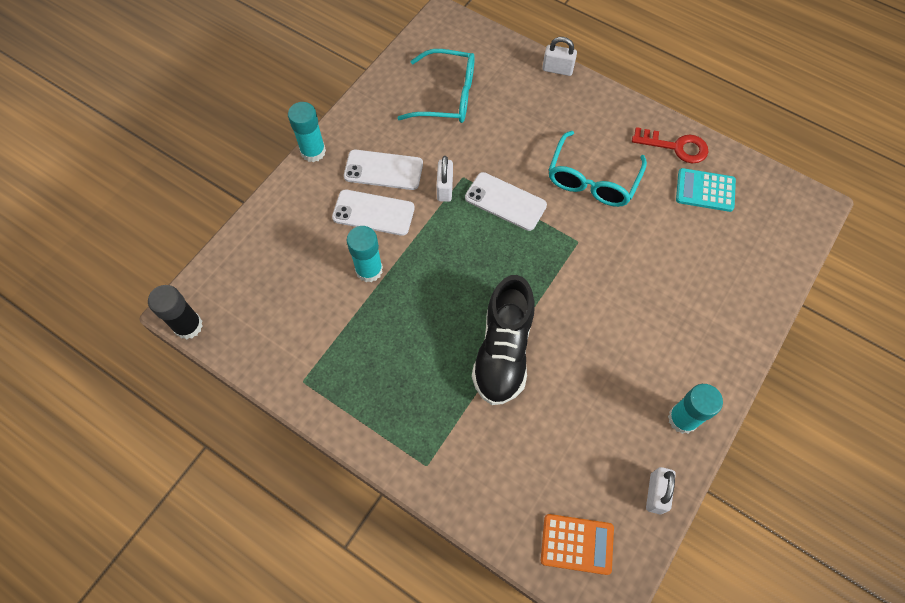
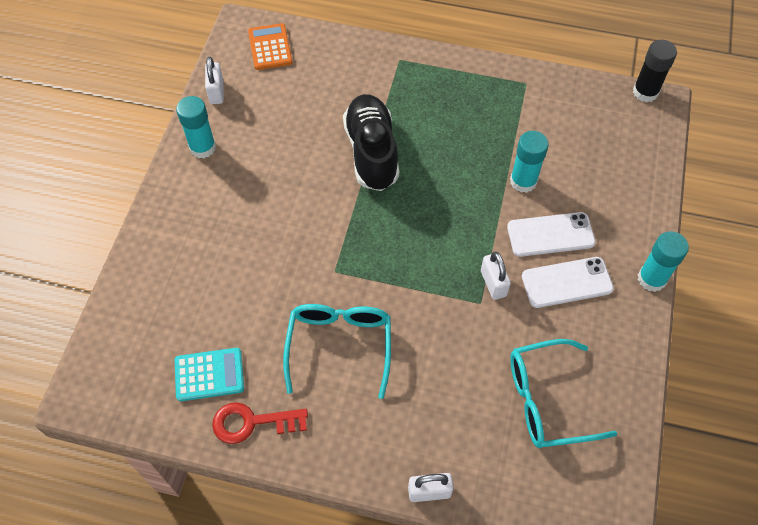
camera: 160 degrees right, 5 degrees down
(505, 201) = (424, 289): white phone -> none
(577, 544) = (270, 47): orange calculator -> orange calculator turned 90 degrees clockwise

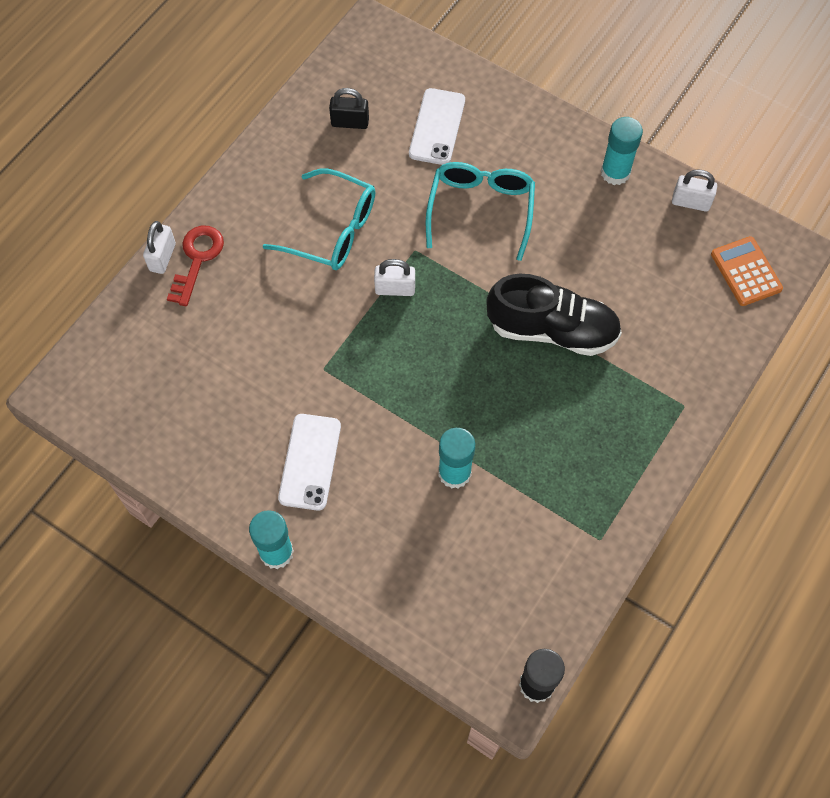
camera: 110 degrees right, 5 degrees up
(209, 374) = (350, 122): turquoise calculator -> black padlock
(252, 422) = (289, 143): red key -> red key (197, 259)
(270, 47) = (746, 271): orange calculator -> orange calculator turned 120 degrees counterclockwise
(493, 283) = (339, 389): white padlock -> white padlock (395, 289)
(546, 400) = (195, 386): turquoise glasses -> turquoise glasses (481, 209)
(550, 235) = (373, 471): white phone -> white phone (437, 127)

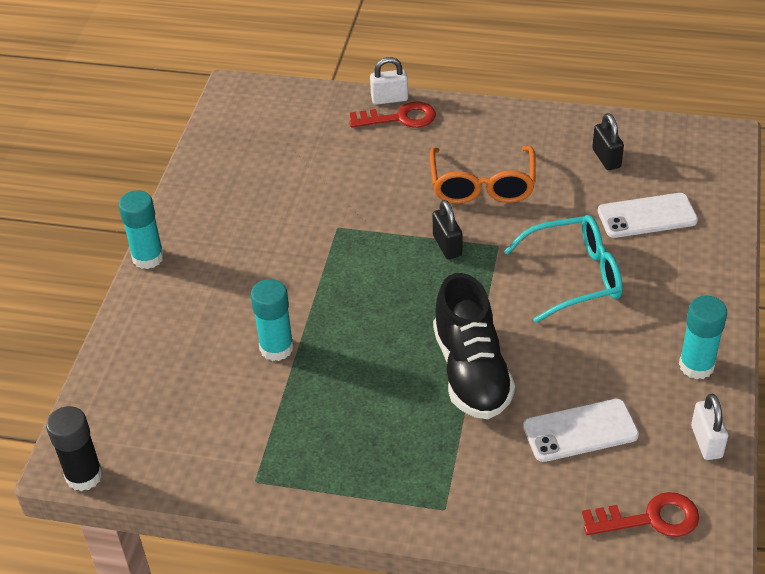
camera: 70 degrees right, 20 degrees down
(309, 462) = (242, 249): white phone -> white phone (580, 431)
(332, 230) = (482, 186): turquoise glasses -> orange glasses
(395, 289) = (447, 246): white padlock -> black padlock
(746, 271) = (650, 519): orange calculator -> red key

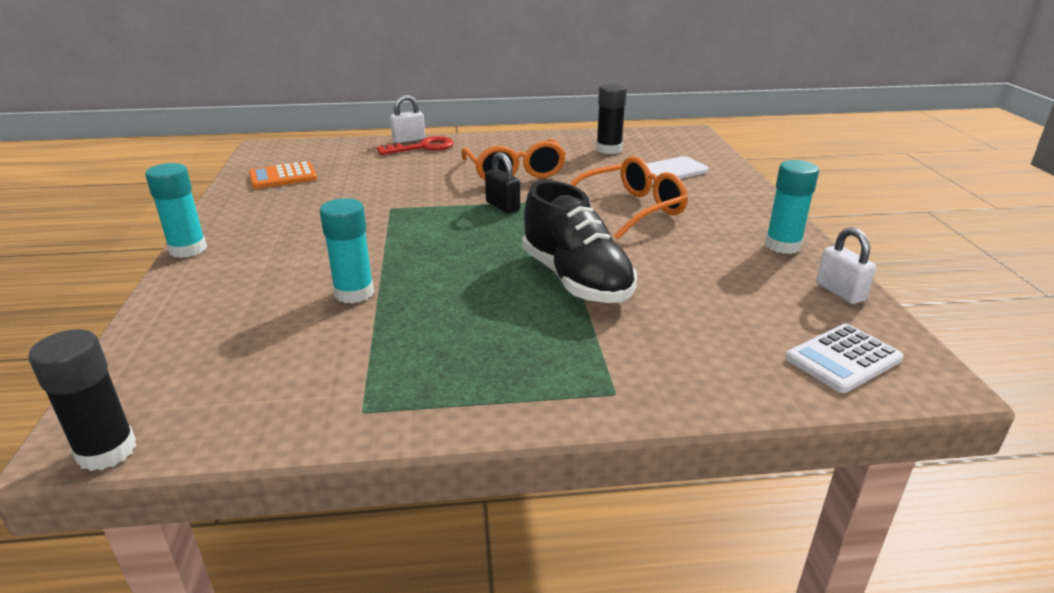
camera: 20 degrees left, 15 degrees down
(245, 151) = (283, 177): none -> orange calculator
(575, 276) = (631, 209): turquoise glasses -> orange glasses
(580, 431) = (715, 304): white phone -> none
(606, 158) = (609, 149): black padlock -> black glue stick
(650, 519) = (843, 359): red key -> white calculator

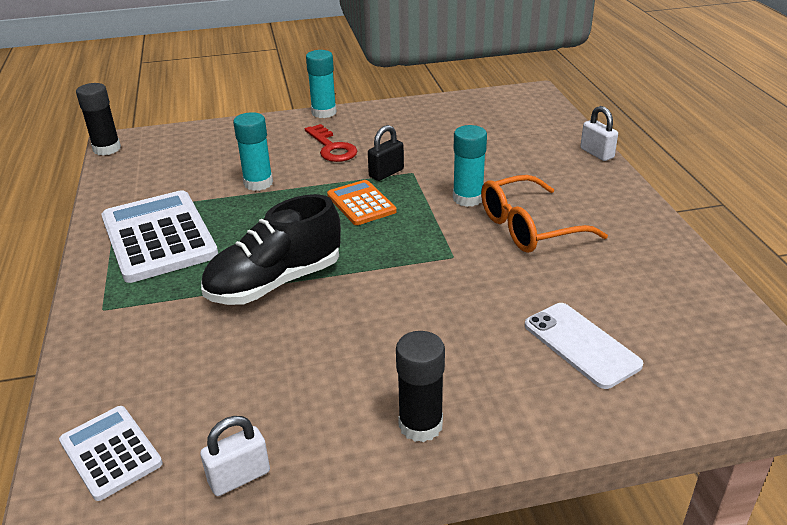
camera: 85 degrees right, 5 degrees up
(283, 177) = (466, 114): orange calculator -> orange calculator (361, 203)
(422, 147) = (577, 164): red key -> red key (331, 148)
(456, 362) = (158, 237): none -> white calculator
(502, 206) = (431, 229): black padlock -> black padlock (386, 173)
(609, 149) = (648, 293): black glue stick -> black glue stick (420, 425)
(631, 209) = (444, 315): orange glasses -> none
(782, 245) = (360, 441): turquoise glue stick -> turquoise glue stick (468, 198)

